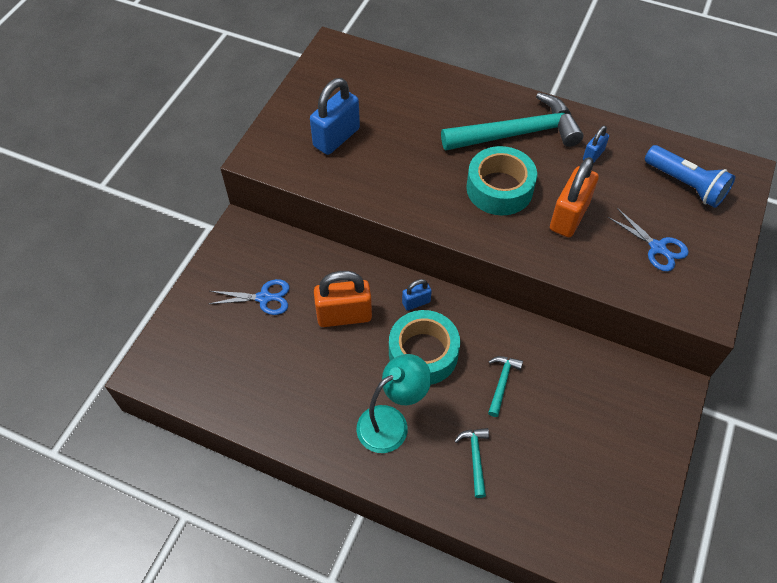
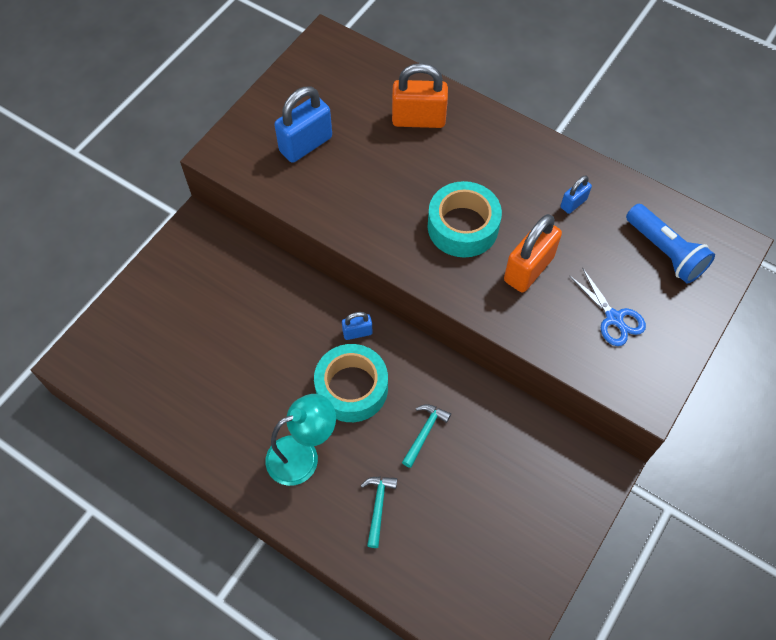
camera: 10 degrees right, 5 degrees up
(264, 298) = (204, 303): blue scissors -> none
(344, 316) = (281, 335): orange padlock -> orange padlock (418, 120)
(517, 133) = (498, 167): turquoise hammer -> none

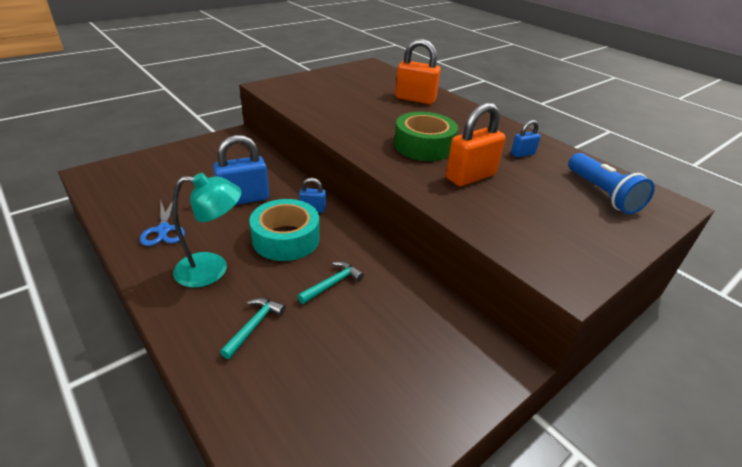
camera: 15 degrees right, 25 degrees down
(306, 144) = (328, 93): blue padlock -> blue padlock (244, 199)
(463, 226) = (423, 146): turquoise tape -> green tape
(614, 318) = (543, 220): blue scissors -> blue scissors (164, 230)

